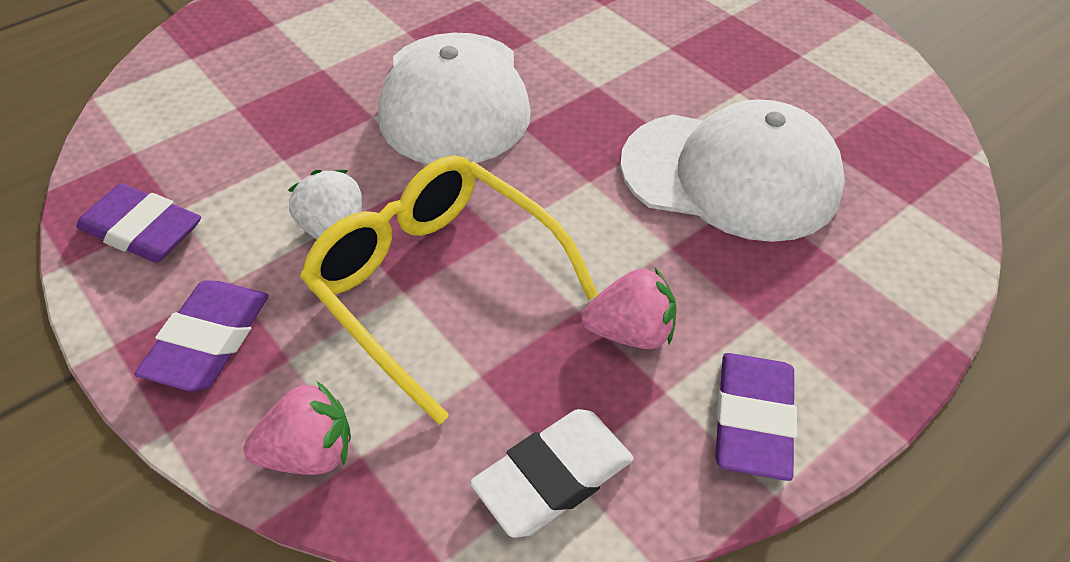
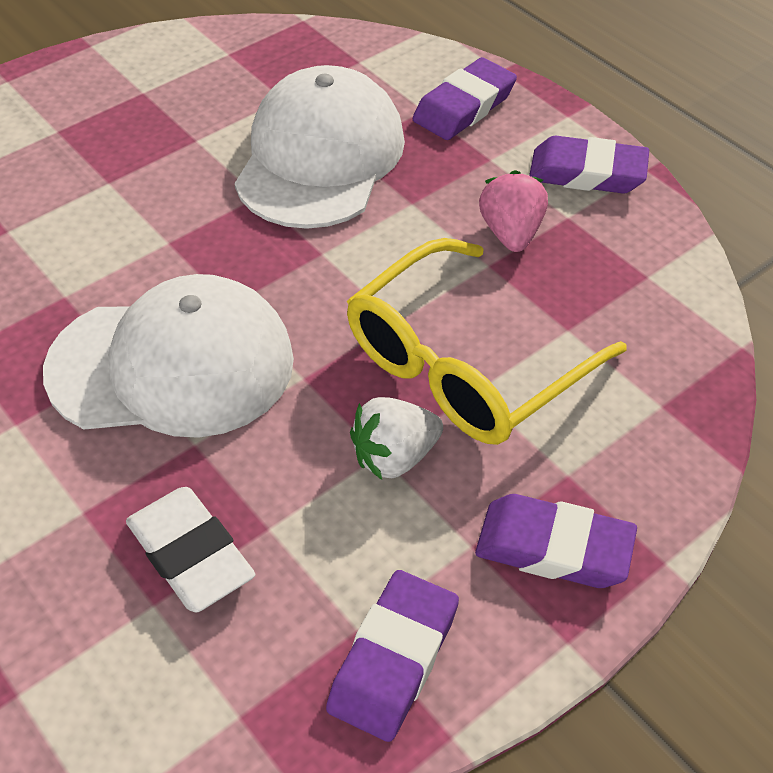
camera: 90 degrees left, 0 degrees up
(310, 452) = (666, 441): pink strawberry -> none
(553, 477) = (657, 282): white eraser -> white eraser (190, 554)
(854, 297) = (464, 106): none -> purple eraser

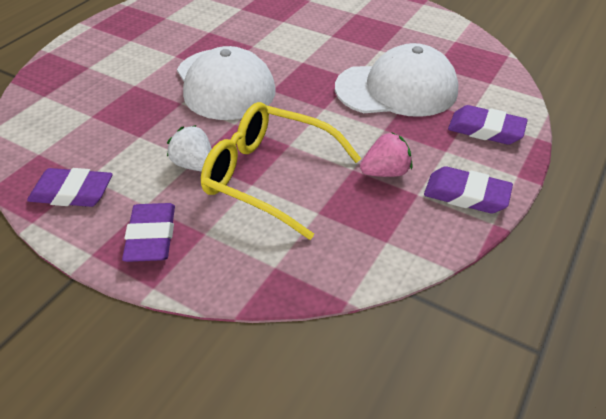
camera: 70 degrees right, 5 degrees down
(190, 554) = (119, 118): white eraser -> none
(587, 173) = (466, 195): purple eraser -> purple eraser turned 60 degrees counterclockwise

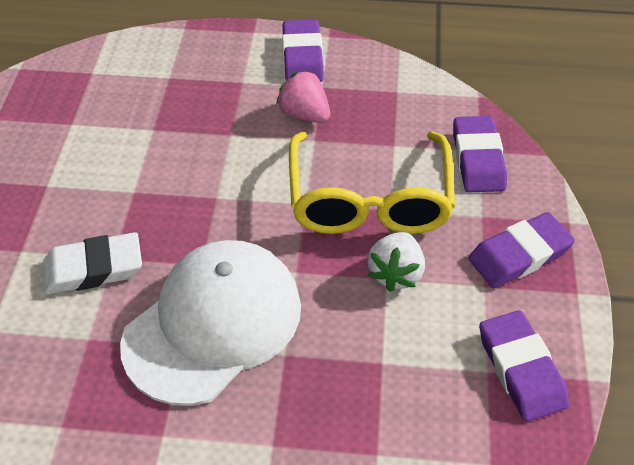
camera: 115 degrees left, 5 degrees up
(299, 54) = (93, 269): none -> white eraser
(396, 89) = (143, 144): white cap -> none
(485, 130) = (190, 61): purple eraser -> purple eraser (478, 159)

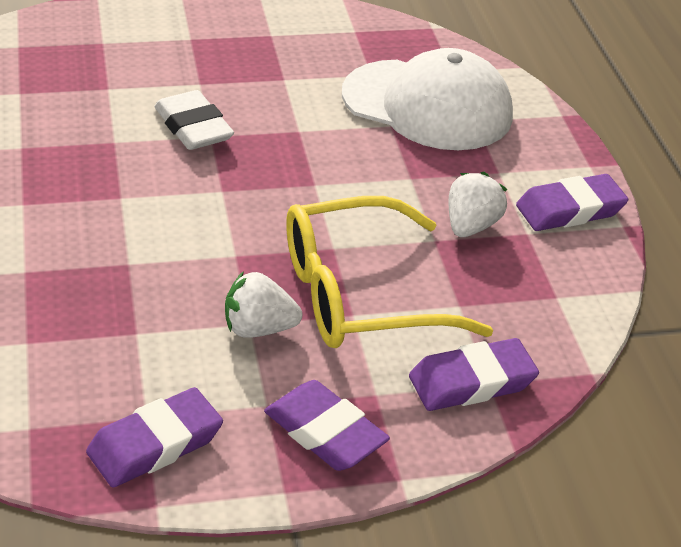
camera: 70 degrees right, 10 degrees down
(213, 324) = (151, 211): white cap -> white cap (427, 105)
(304, 114) = (471, 226): pink strawberry -> white strawberry

